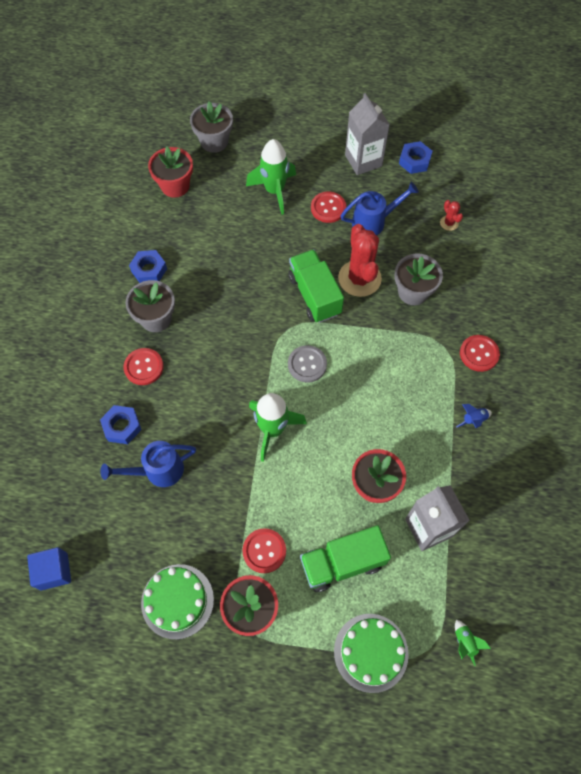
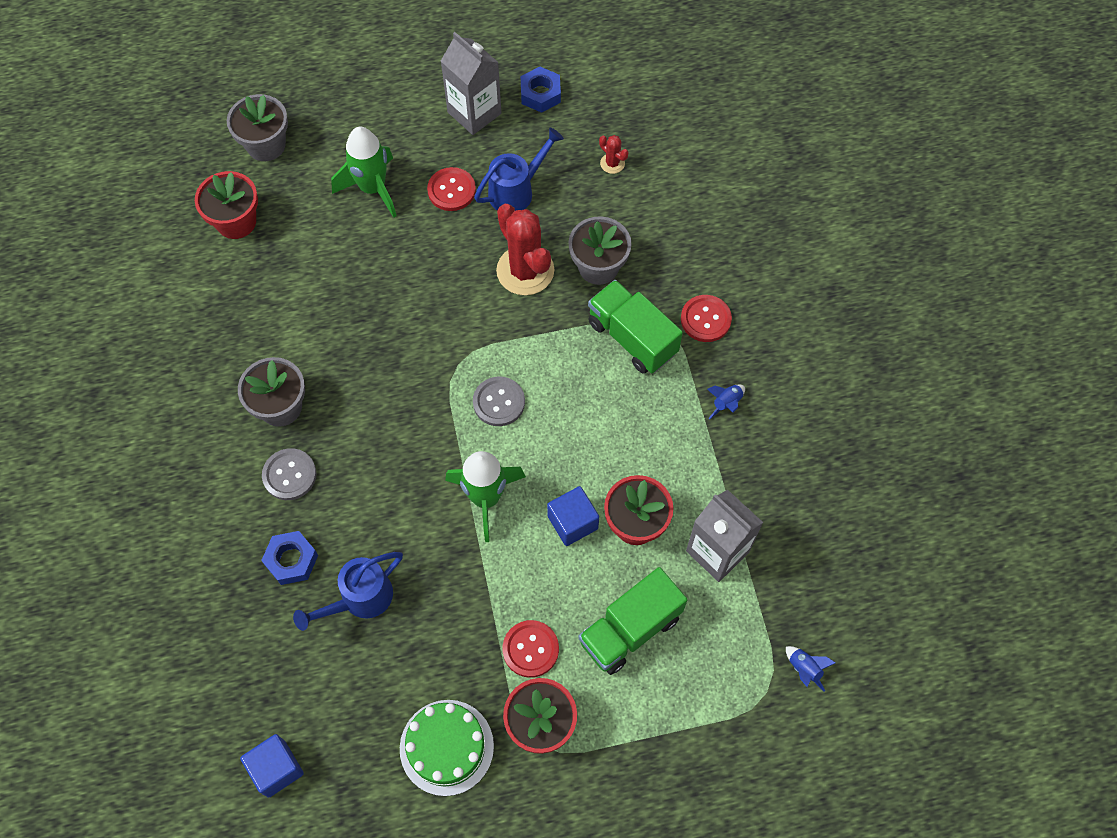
camera: 20 degrees left, 0 degrees up
(144, 367) = (289, 475): red button -> grey button
(149, 270) = (246, 346): blue nut -> none
(314, 295) = (475, 310): green truck -> green truck (632, 338)
(328, 468) = (572, 522): none -> blue cube
(371, 652) = (700, 721): green cake -> none
(465, 642) = (804, 669): green rocket -> blue rocket

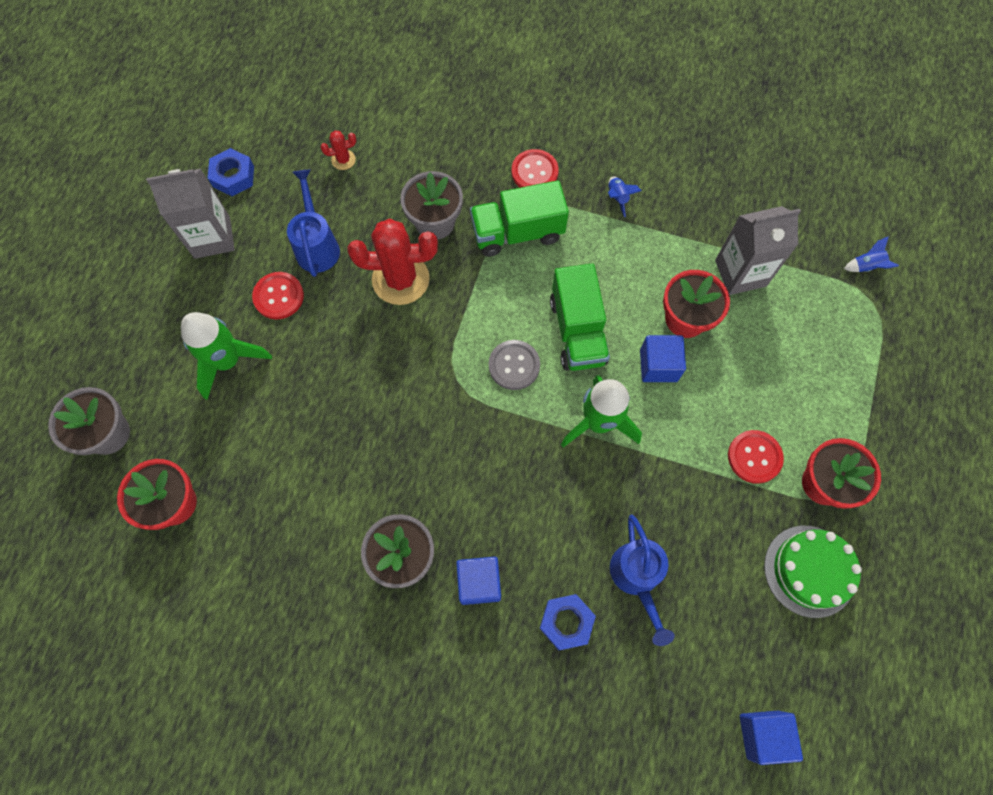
camera: 60 degrees left, 5 degrees up
(289, 475) = (479, 582): grey button -> blue cube
(630, 629) = (774, 371): green truck -> green truck (577, 331)

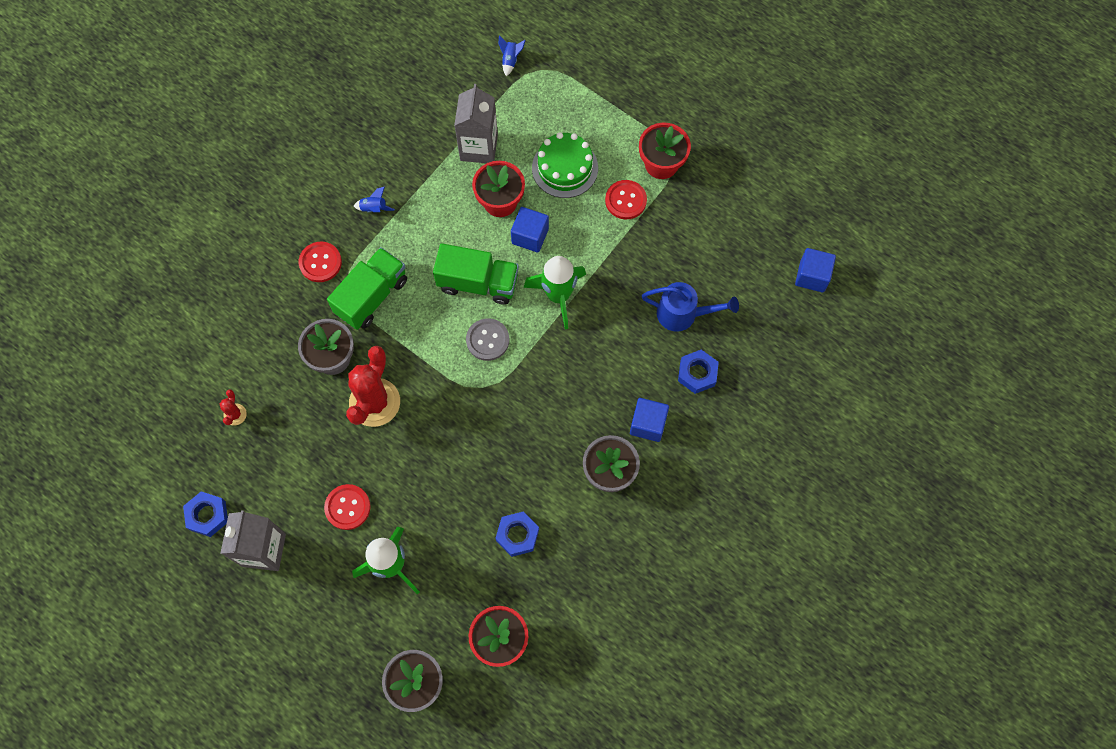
camera: 70 degrees left, 0 degrees up
(298, 479) = (517, 535): none -> blue nut
(317, 245) = (312, 461): blue watering can -> none
(517, 233) = (371, 296): green truck -> green truck turned 150 degrees counterclockwise
(809, 571) = (717, 200): green cake -> green cake (565, 168)

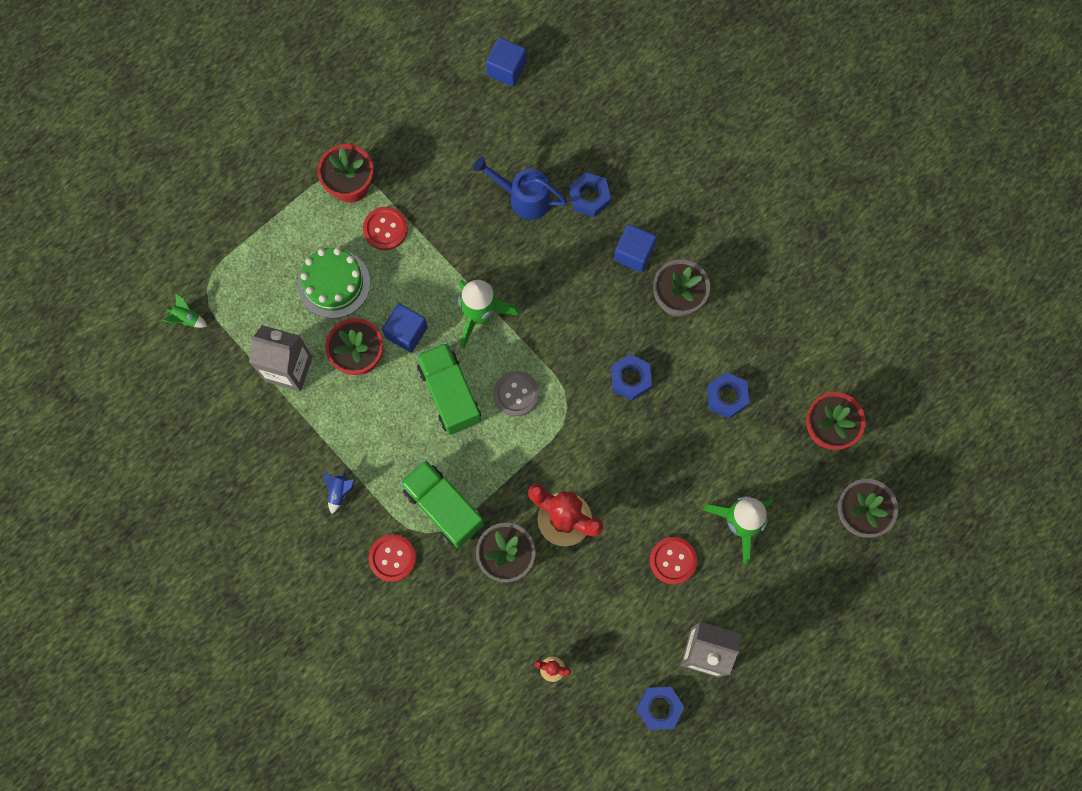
camera: 80 degrees left, 5 degrees up
(478, 283) = (449, 394): green truck -> green truck turned 45 degrees counterclockwise
(510, 60) = (187, 318): blue rocket -> green rocket
(520, 441) = (630, 379): none -> blue nut
(683, 314) = (524, 198): blue watering can -> blue watering can turned 90 degrees counterclockwise

